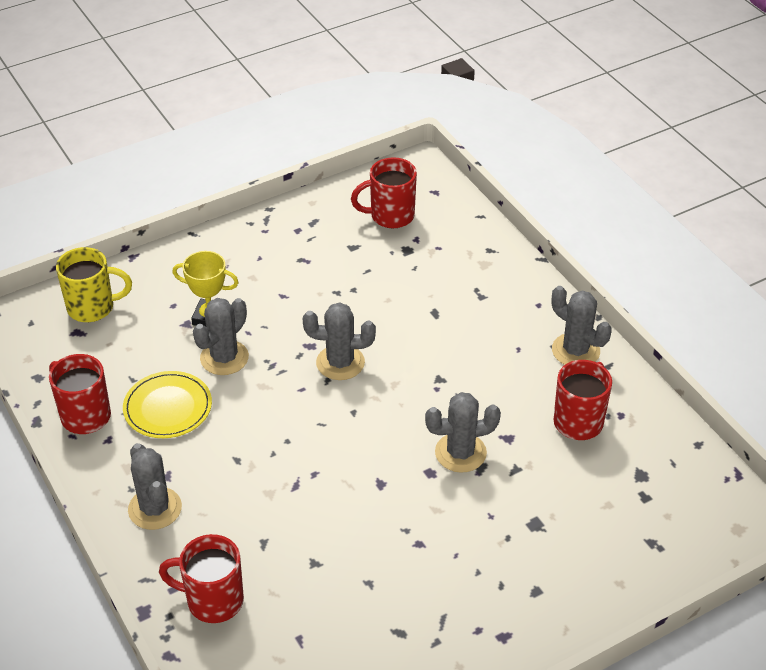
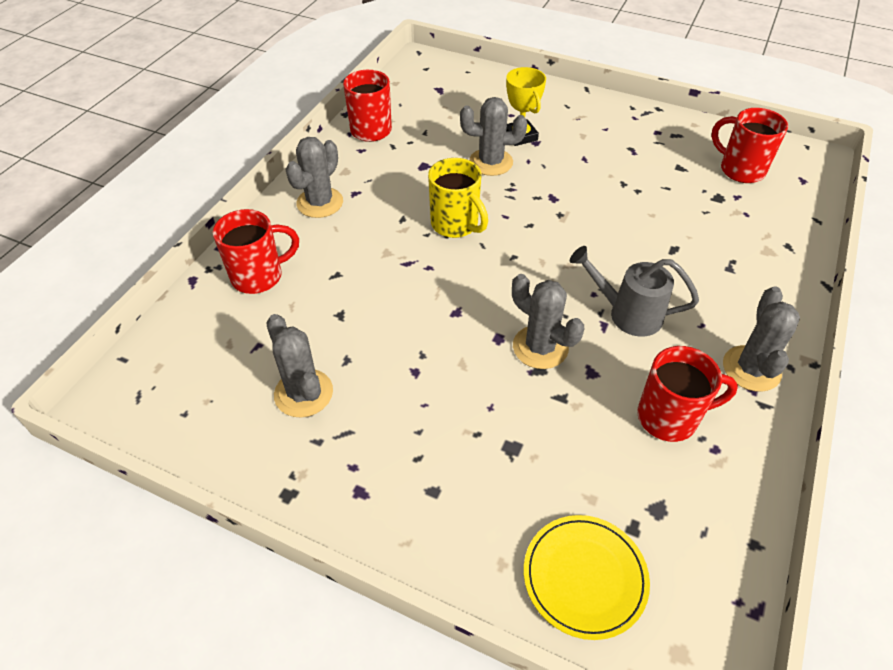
camera: 55 degrees right, 5 degrees up
(93, 307) = (467, 84): yellow mug -> yellow mug (456, 225)
(168, 407) = (416, 161): yellow plate -> yellow plate (584, 577)
(213, 600) = (259, 276): red mug -> red mug turned 90 degrees clockwise
(340, 363) = (555, 223): grey cactus -> grey cactus (303, 393)
(473, 382) = (628, 314): none -> grey watering can

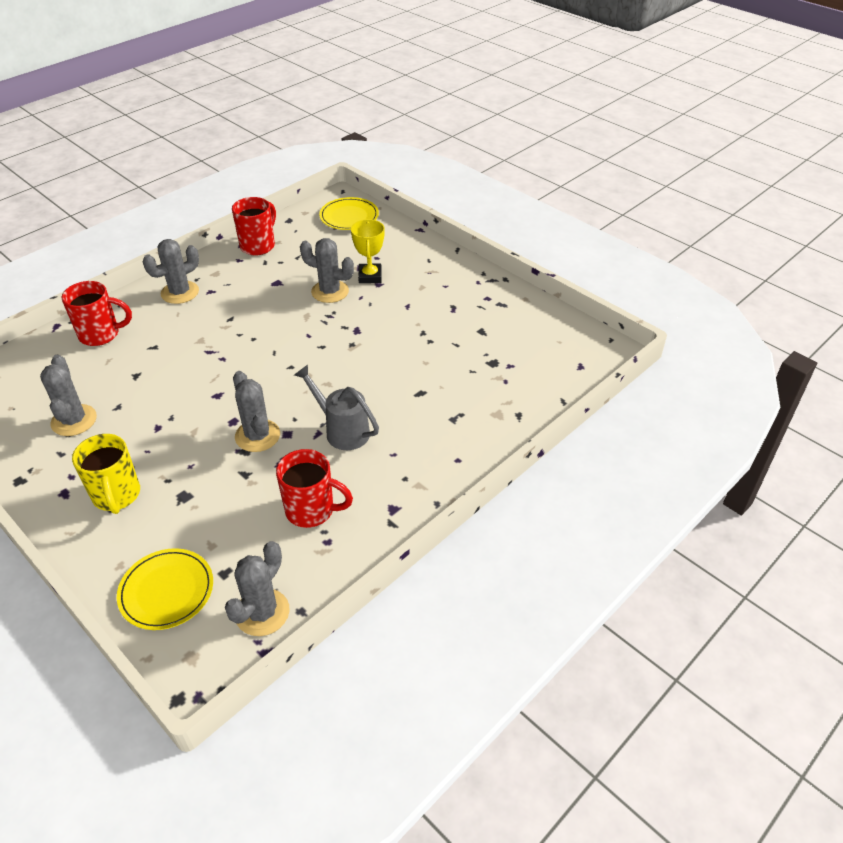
camera: 20 degrees right, 5 degrees down
(447, 77) = (349, 216): none -> yellow plate
(456, 225) = (266, 332): yellow mug -> yellow mug (117, 496)
(740, 170) = (532, 345): red mug -> none
(751, 369) = (404, 495): grey cactus -> grey cactus (262, 612)

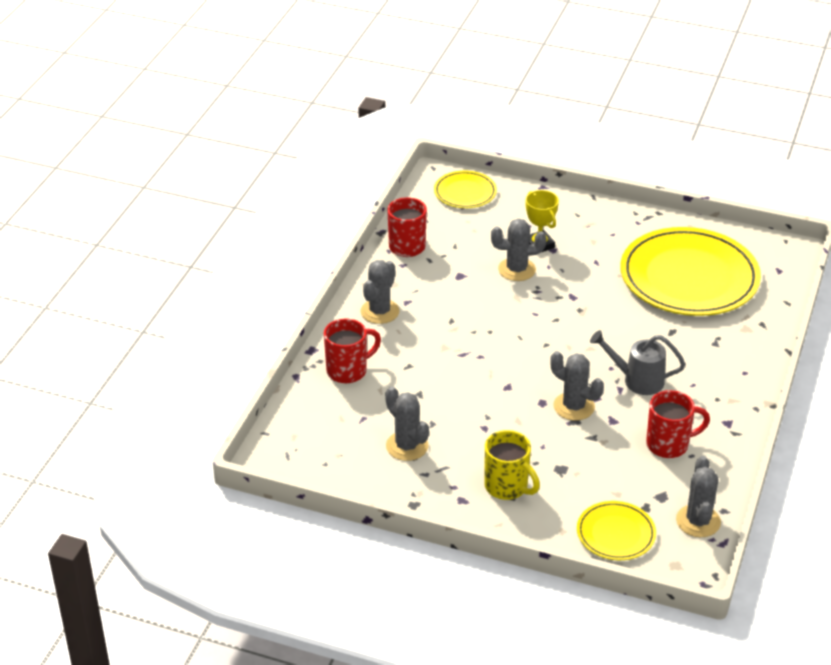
camera: 25 degrees left, 5 degrees down
(483, 345) = (689, 277): none -> yellow plate

